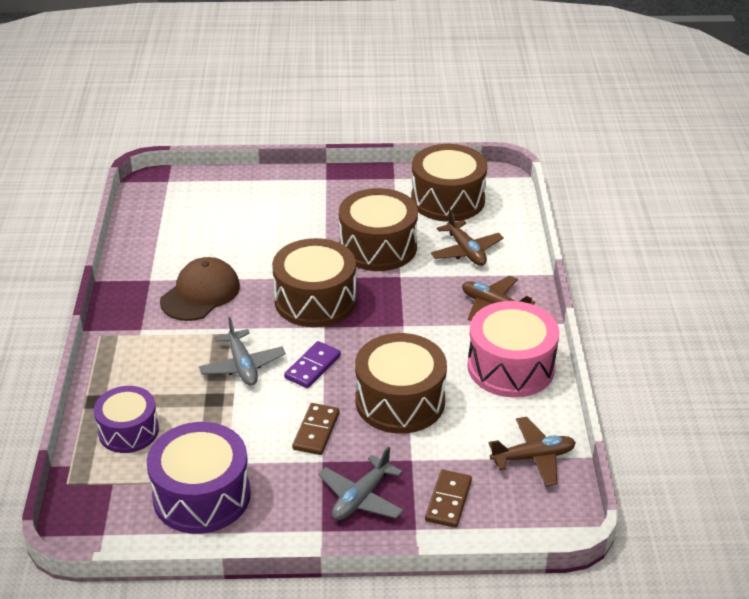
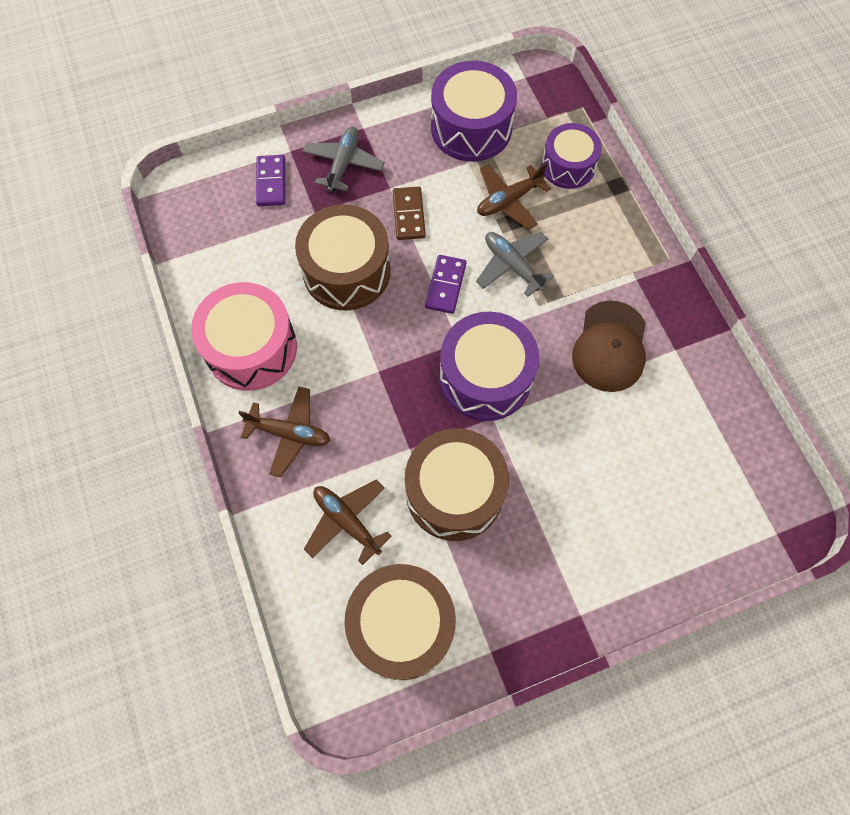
camera: 160 degrees right, 30 degrees up
(315, 300) = (485, 377): brown drum -> purple drum
(448, 501) = (271, 182): brown domino -> purple domino
(533, 457) = (208, 246): brown plane -> brown plane (508, 200)

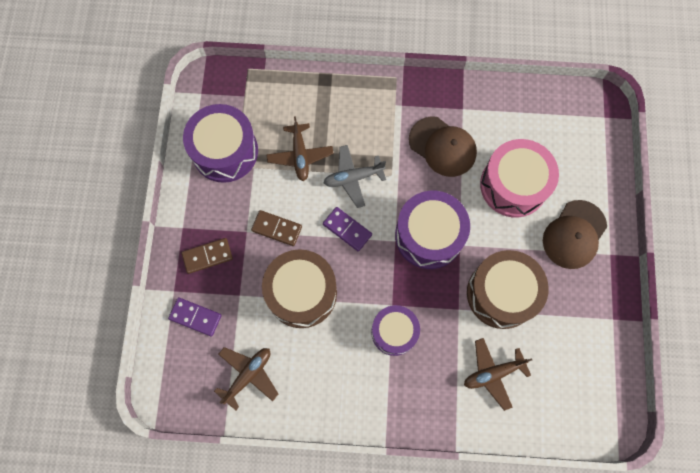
camera: 65 degrees left, 5 degrees up
(251, 348) = (332, 388): pink drum -> pink drum (513, 185)
(289, 433) = (412, 387): brown plane -> brown plane (248, 375)
(343, 164) = (207, 256): grey plane -> brown domino
(401, 625) = (576, 367): brown drum -> none
(568, 166) = (292, 103): purple drum -> purple drum (394, 332)
(582, 555) = (574, 235): none -> brown cap

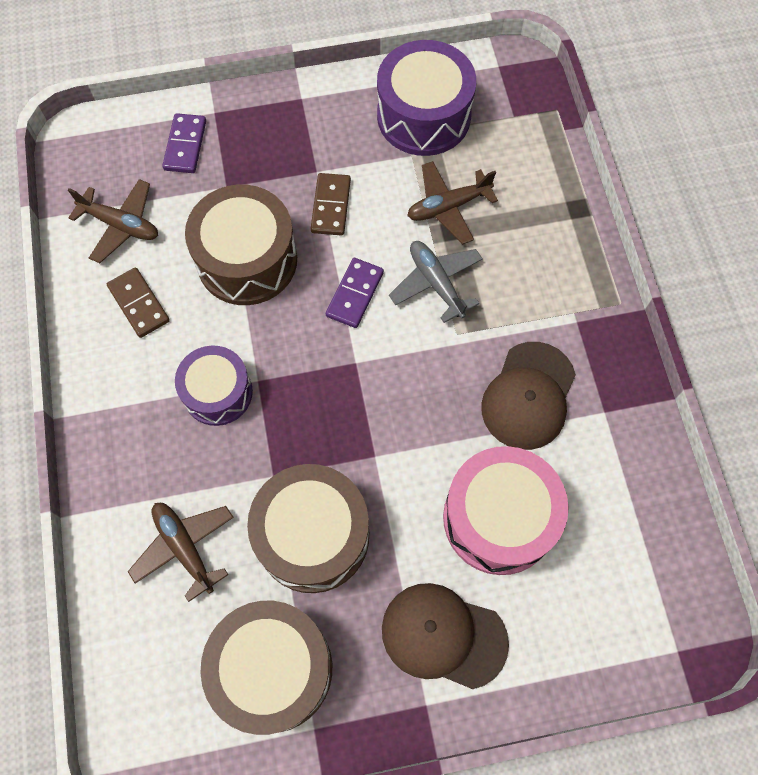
camera: 75 degrees right, 5 degrees down
(207, 256) = (270, 136): brown domino -> brown domino (139, 304)
(429, 235) = (377, 408): purple drum -> none
(576, 335) = (273, 669): none -> brown drum

